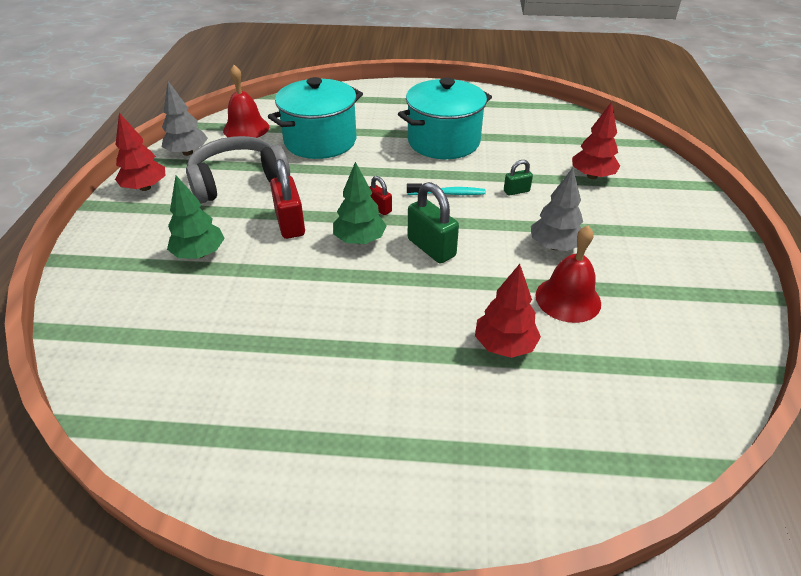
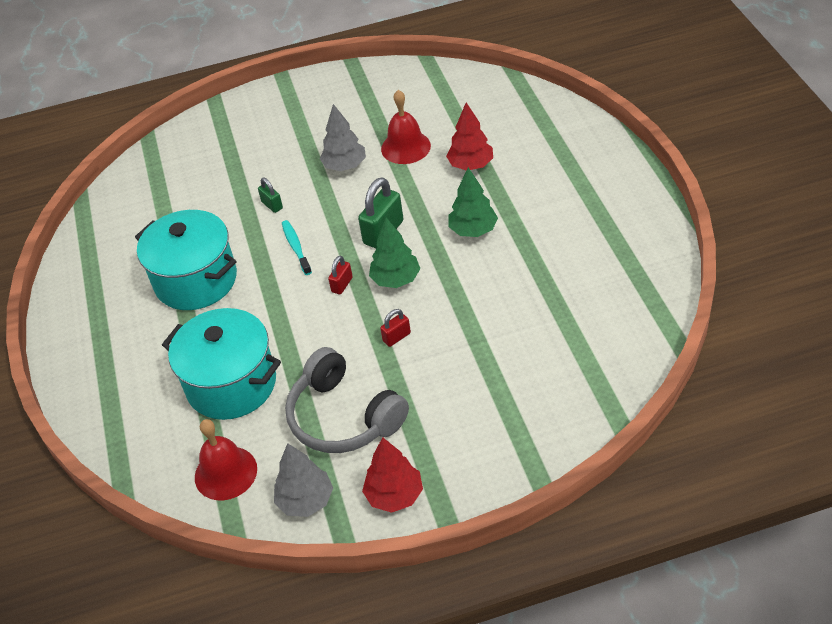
camera: 105 degrees left, 5 degrees up
(199, 254) = (474, 380): green tree -> green tree (473, 230)
(290, 224) = (396, 337): red padlock -> red padlock, size x0.54
(592, 176) = (226, 165): red tree -> none

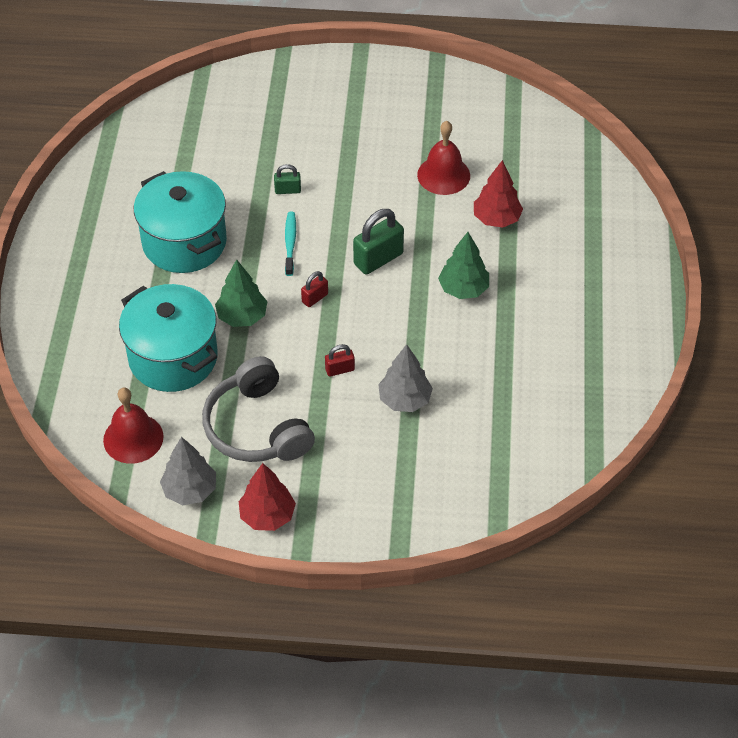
camera: 15 degrees right, 5 degrees up
(272, 205) = (287, 190): green padlock -> green padlock turned 75 degrees counterclockwise
(345, 166) = (375, 174): grey tree -> grey tree (404, 400)
(396, 279) = (366, 312): green tree -> green tree (242, 316)

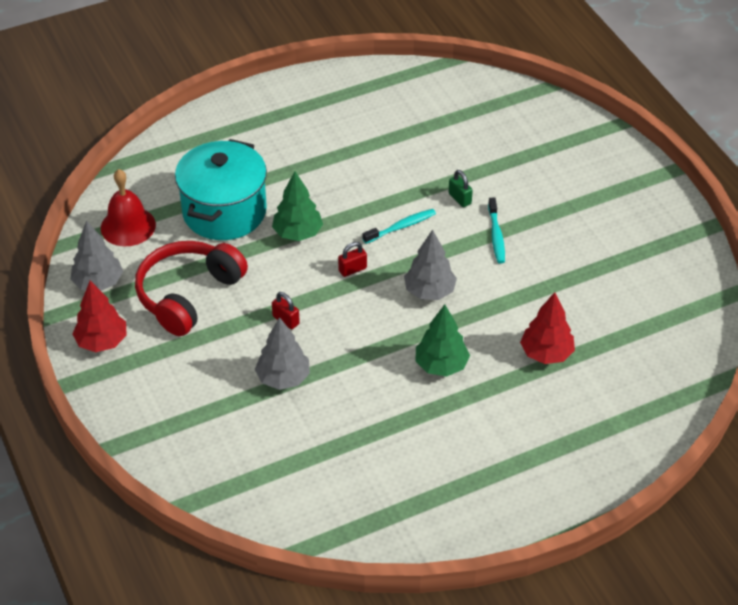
camera: 60 degrees right, 5 degrees down
(184, 242) = (350, 163): turquoise pot -> none
(256, 427) = (188, 294): grey headphones -> red headphones
(315, 298) = (352, 269): red padlock -> red padlock turned 45 degrees counterclockwise
(348, 187) = (496, 235): none -> turquoise toothbrush
(378, 259) = (429, 291): green padlock -> grey tree
(443, 175) = (568, 293): red bell -> none

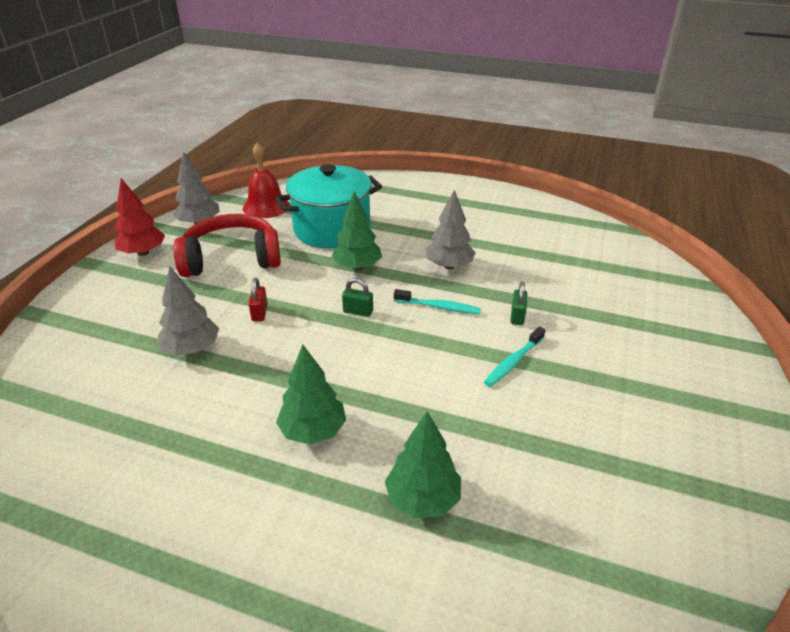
camera: 45 degrees right, 10 degrees down
(352, 269) = (358, 311): red padlock -> green padlock
(429, 291) = (392, 366): grey tree -> grey tree (449, 266)
(546, 353) = (423, 499): red tree -> green tree

